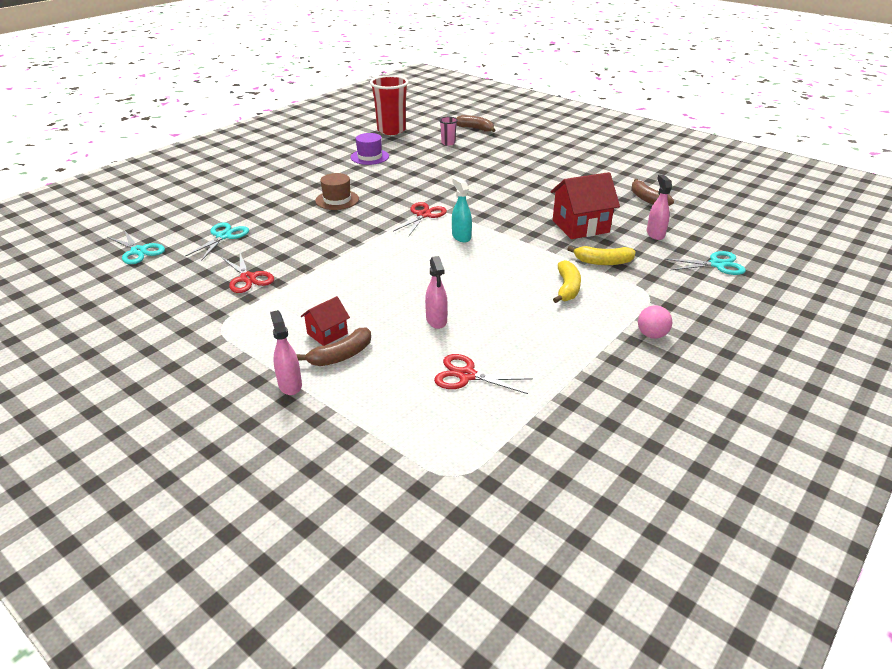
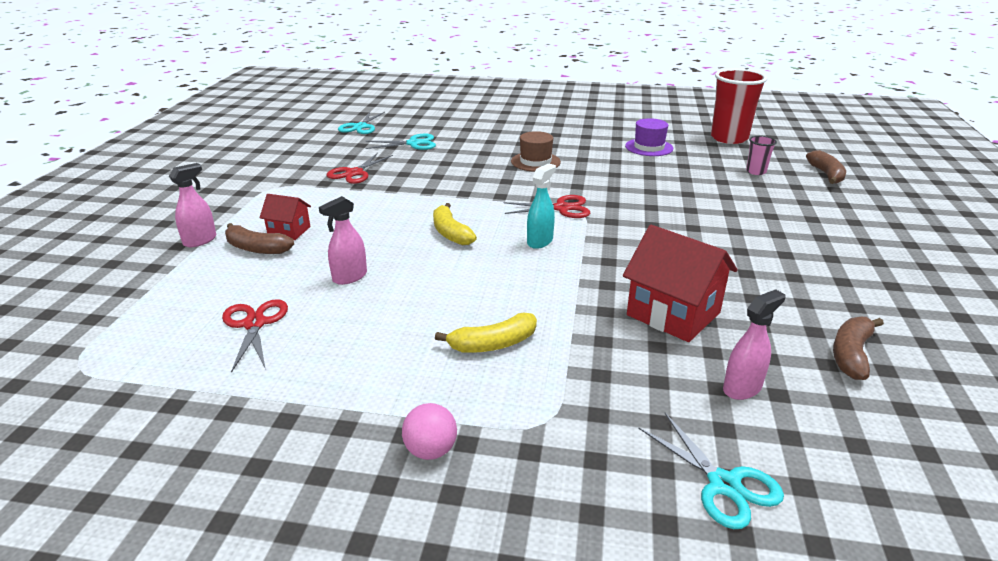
camera: 60 degrees right, 5 degrees down
(602, 262) = (593, 357): yellow banana -> yellow banana (450, 233)

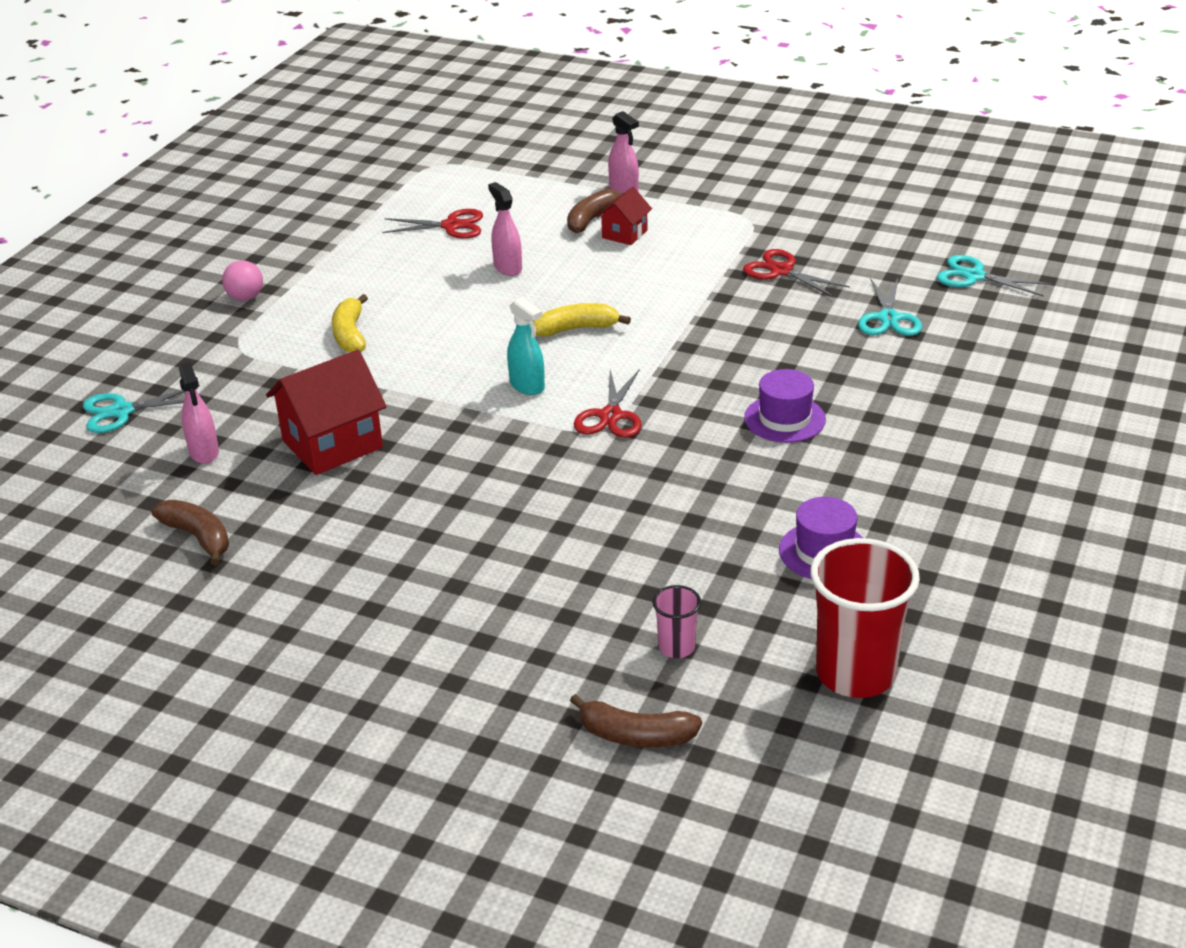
camera: 105 degrees right, 5 degrees up
(535, 162) = (784, 419): brown hat -> purple hat

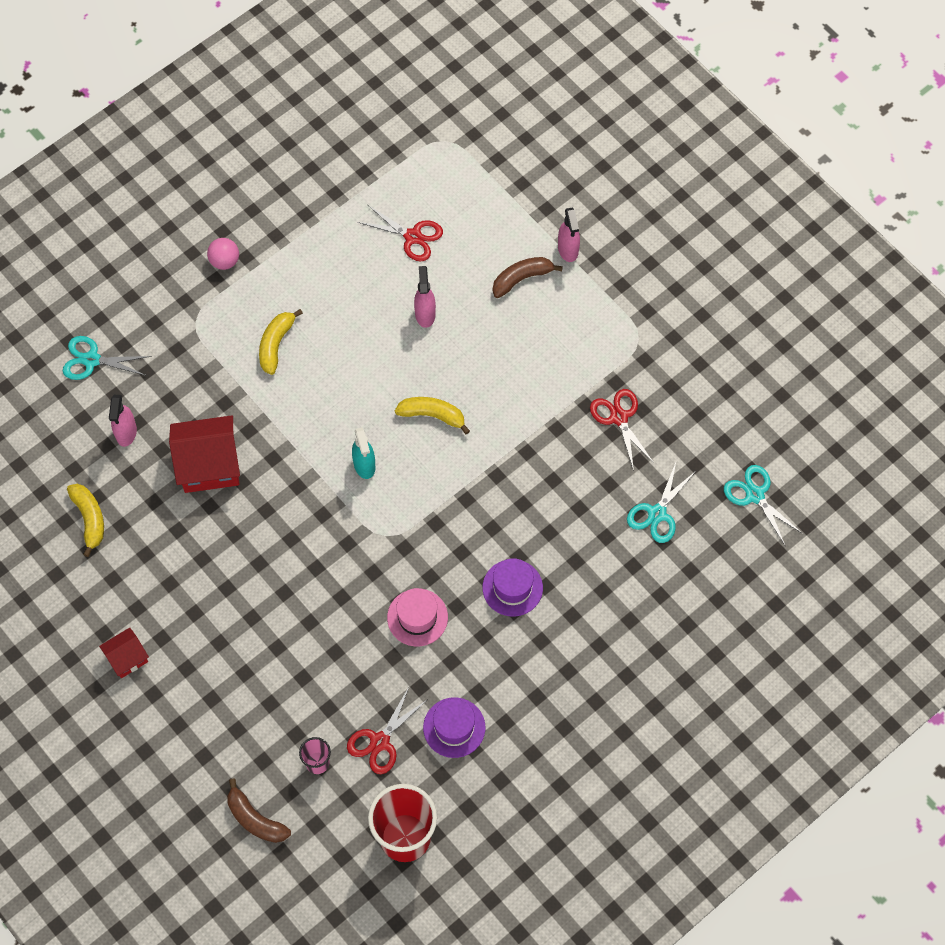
camera: 25 degrees right, 30 degrees up
(198, 537) = (89, 519): brown banana -> yellow banana
(610, 416) = (401, 526): red scissors -> red scissors (380, 741)
(624, 234) = (534, 311): red house -> red house (127, 658)
(694, 478) = (417, 617): none -> pink hat

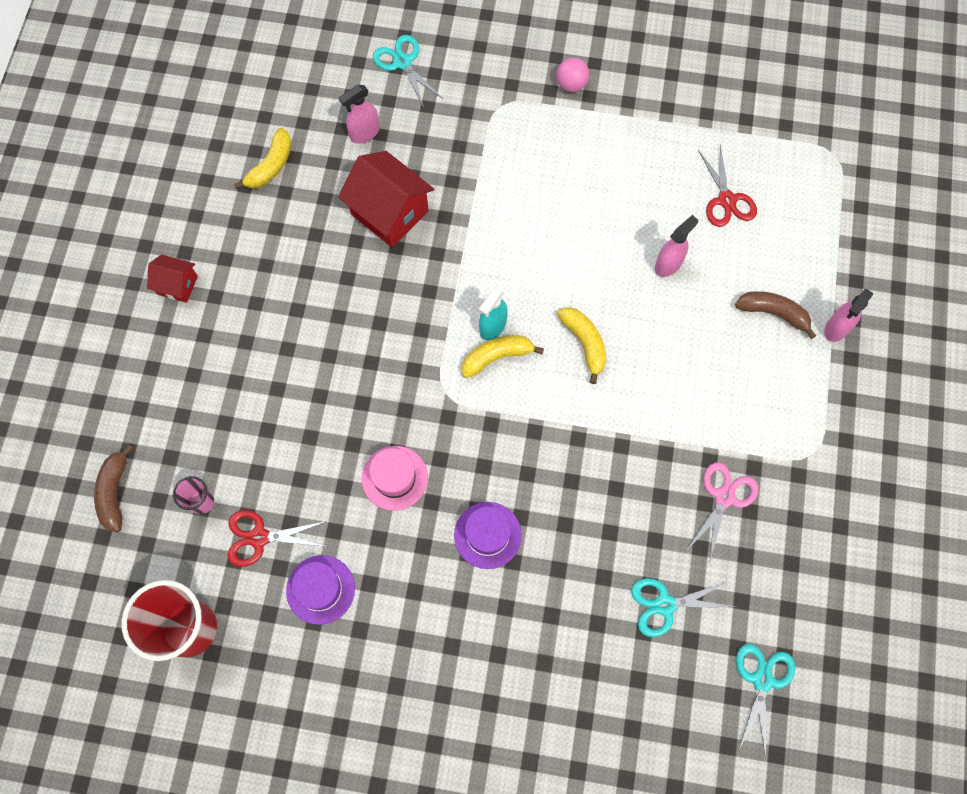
camera: 50 degrees right, 5 degrees up
(276, 344) = (536, 177): yellow banana -> yellow banana (497, 357)
(619, 417) = (724, 497): red scissors -> pink scissors

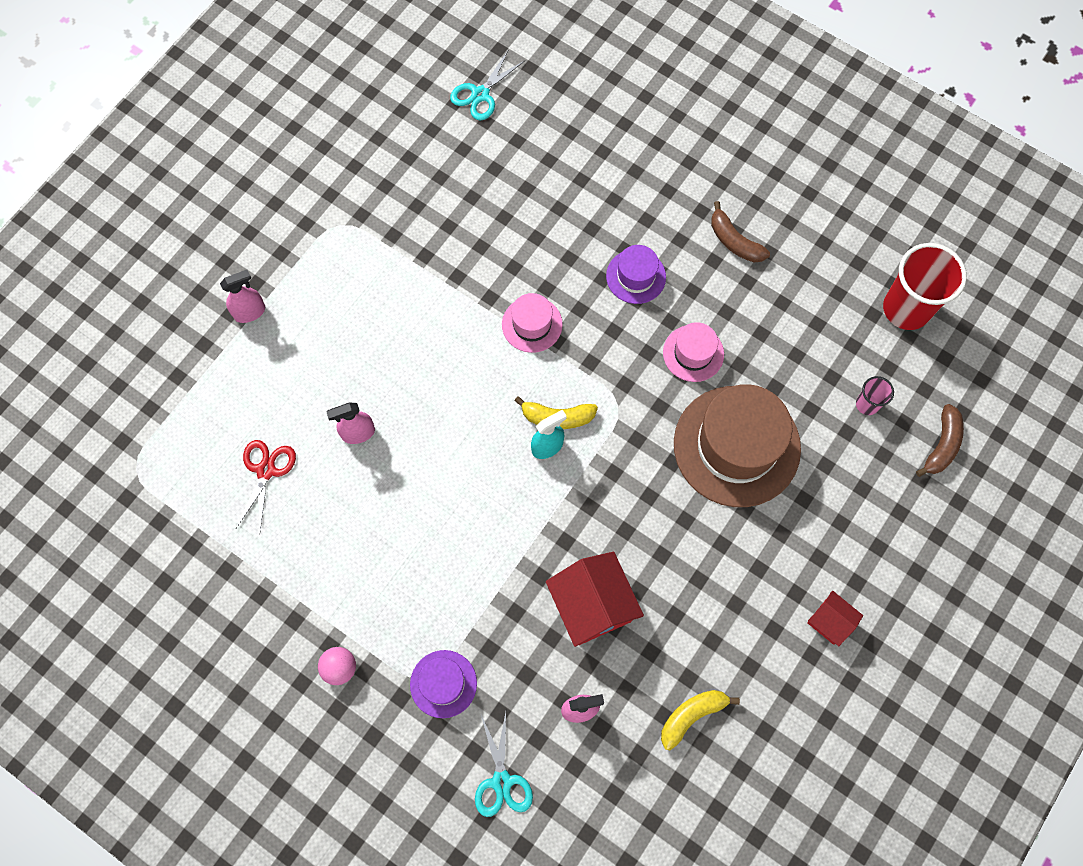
camera: 155 degrees left, 0 degrees up
(259, 537) = (826, 354): red scissors -> none
(316, 404) = (736, 446): none -> brown hat
(320, 589) = (789, 293): purple hat -> purple hat (443, 684)
(566, 436) = (532, 324): none -> pink hat
(584, 343) = (474, 395): yellow banana -> none
(665, 605) = (522, 170): turquoise scissors -> none
(724, 497) = (431, 224): pink scissors -> none
(773, 313) = (294, 348): brown banana -> brown banana (734, 241)

